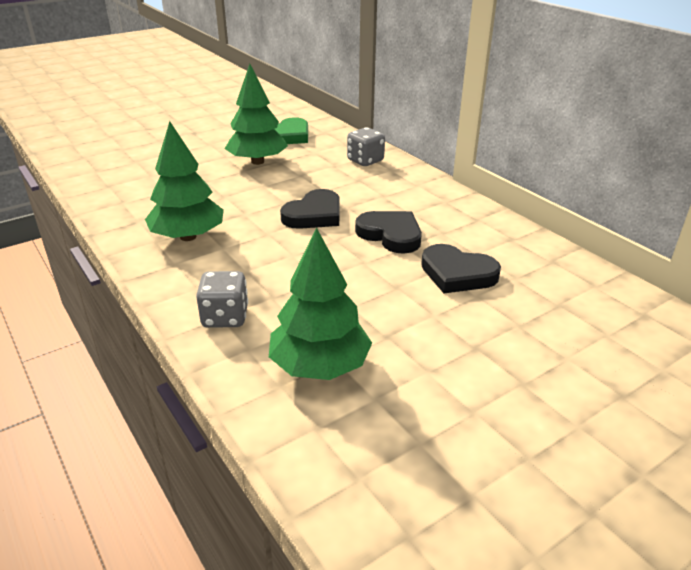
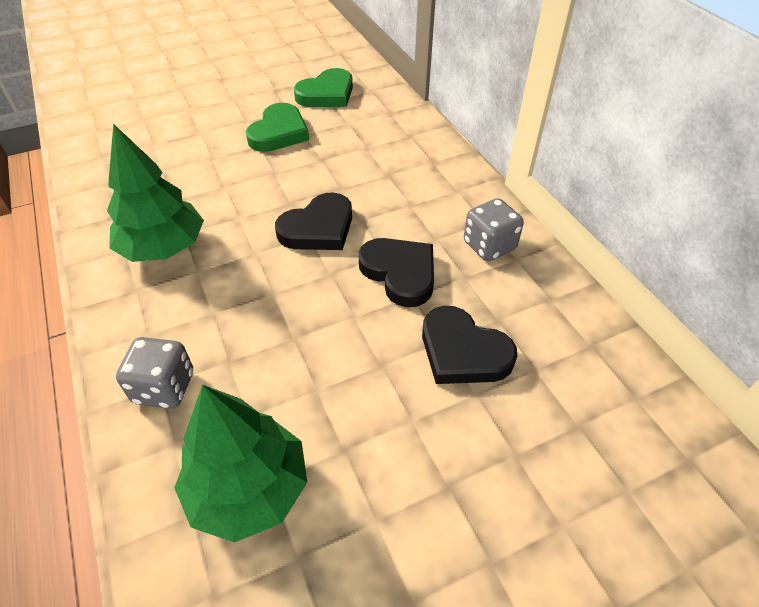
camera: 10 degrees right, 15 degrees up
(257, 161) = (279, 132): green tree -> green heart
(365, 161) = (406, 143): grey dice -> grey dice (489, 246)

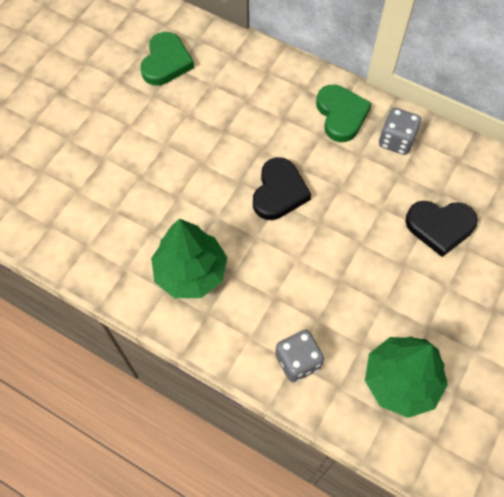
camera: 35 degrees left, 15 degrees up
(279, 132) = (167, 123): green heart -> green heart (341, 115)
(400, 273) = (361, 195): black heart -> none

